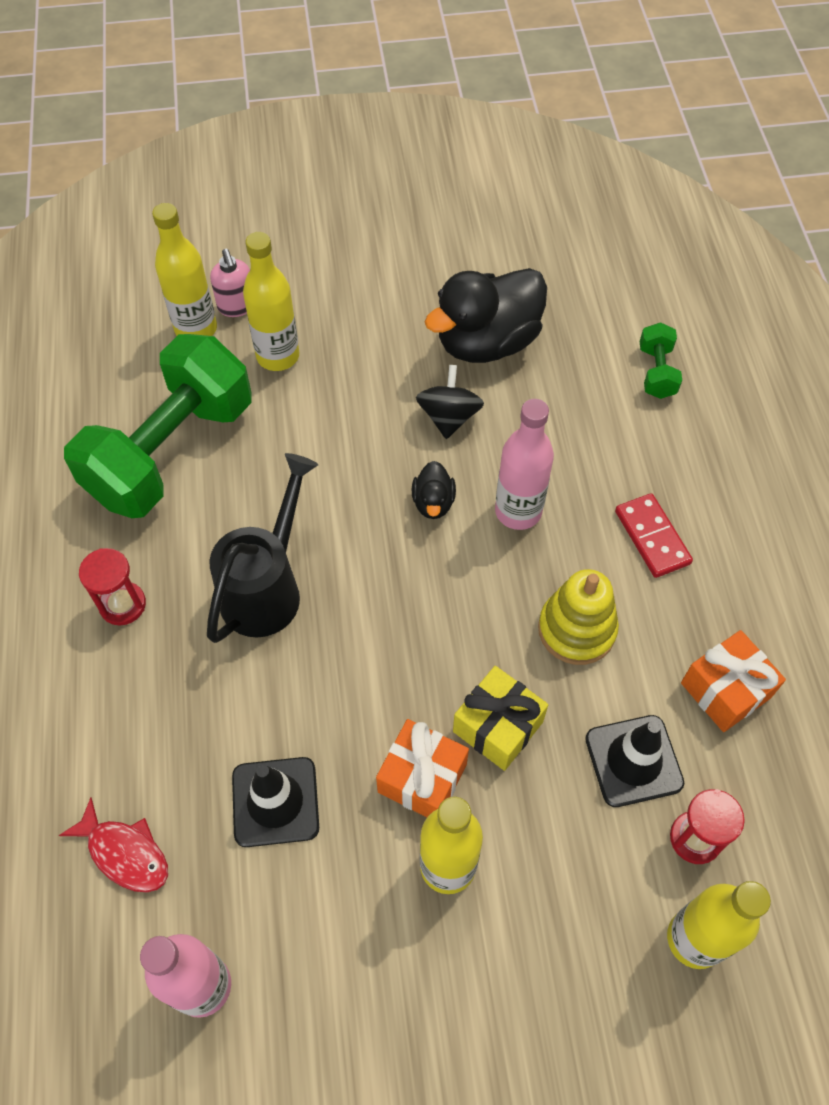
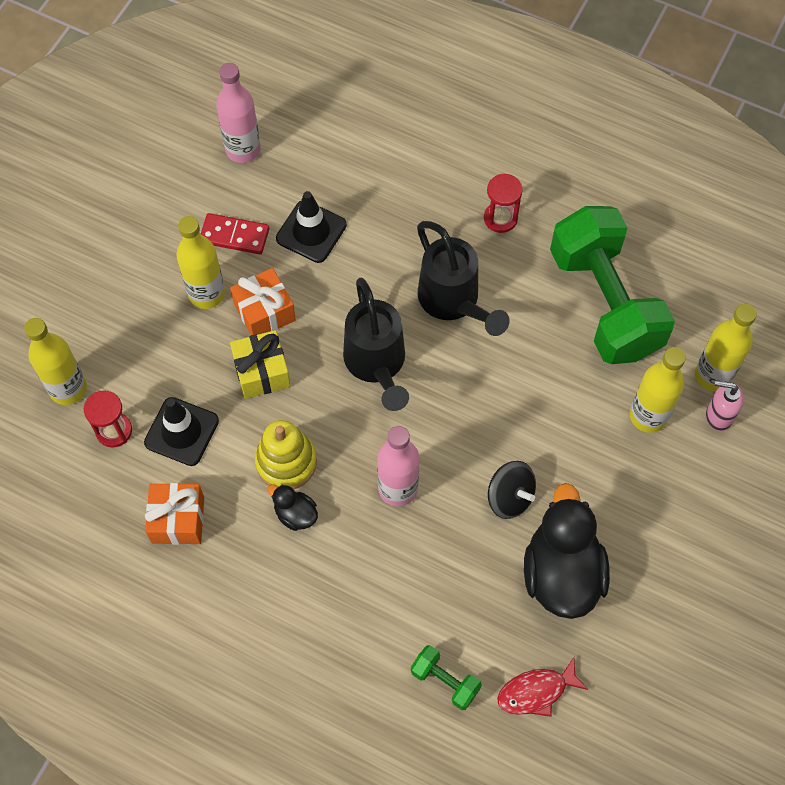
camera: 125 degrees right, 5 degrees up
(125, 853) = (340, 148): red fish -> red fish (536, 692)
(398, 615) = (377, 364): none -> black watering can
(433, 502) = (445, 439): black duck -> black duck (295, 514)
(652, 537) = (312, 562): red domino -> red domino (234, 236)

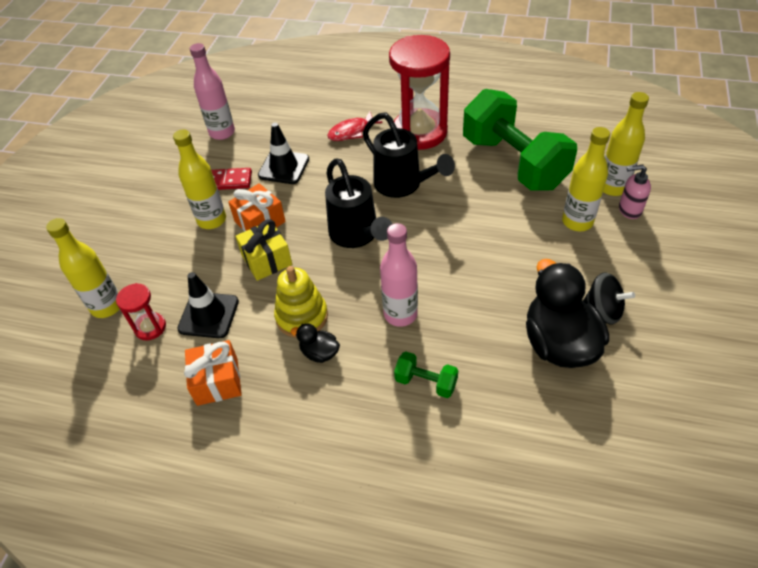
camera: 10 degrees left, 15 degrees down
(445, 681) = (493, 455): green dumbbell -> green dumbbell (426, 382)
(500, 218) = (419, 132): red hourglass -> red hourglass, size x2.18
(509, 497) = (494, 299): black spinning top -> black spinning top (603, 310)
(536, 692) = (577, 443): red fish -> red fish (351, 132)

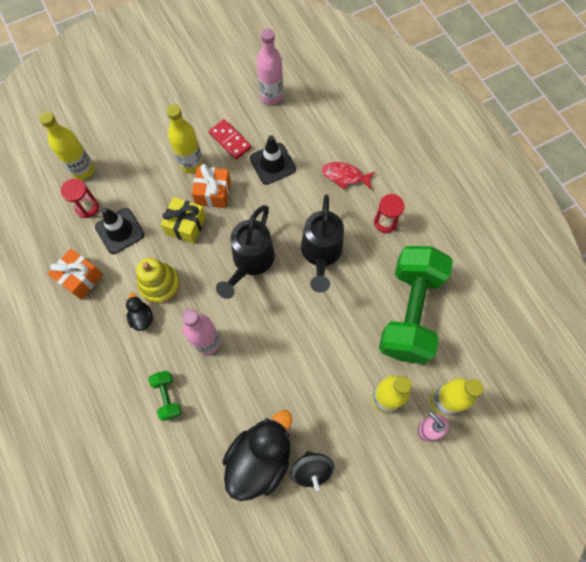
camera: 45 degrees right, 20 degrees up
(419, 132) = (385, 222): red hourglass -> red hourglass, size x0.46

